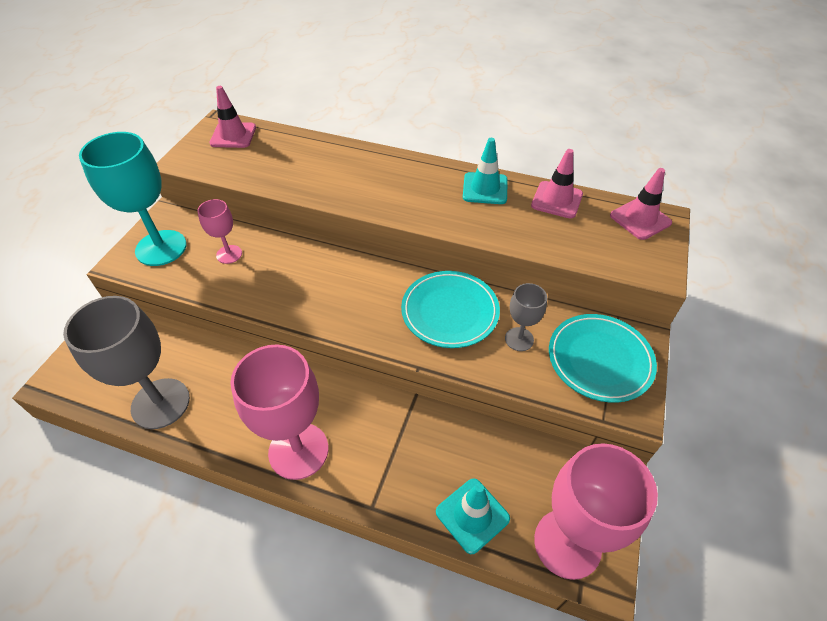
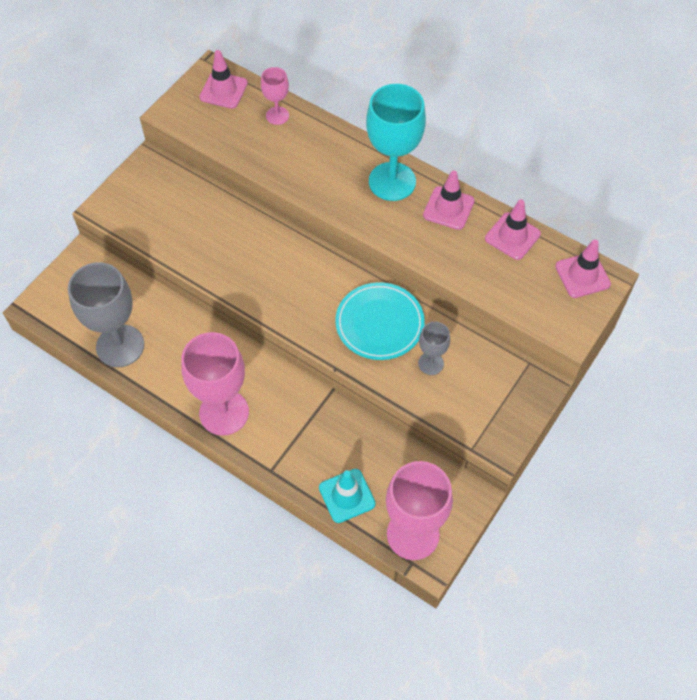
camera: 15 degrees right, 10 degrees up
(161, 248) = (139, 200): turquoise goblet -> turquoise goblet (392, 181)
(229, 254) = (198, 220): pink goblet -> pink goblet (277, 115)
(485, 188) = (448, 208): turquoise traffic cone -> pink traffic cone
(599, 360) = (493, 398): turquoise plate -> none

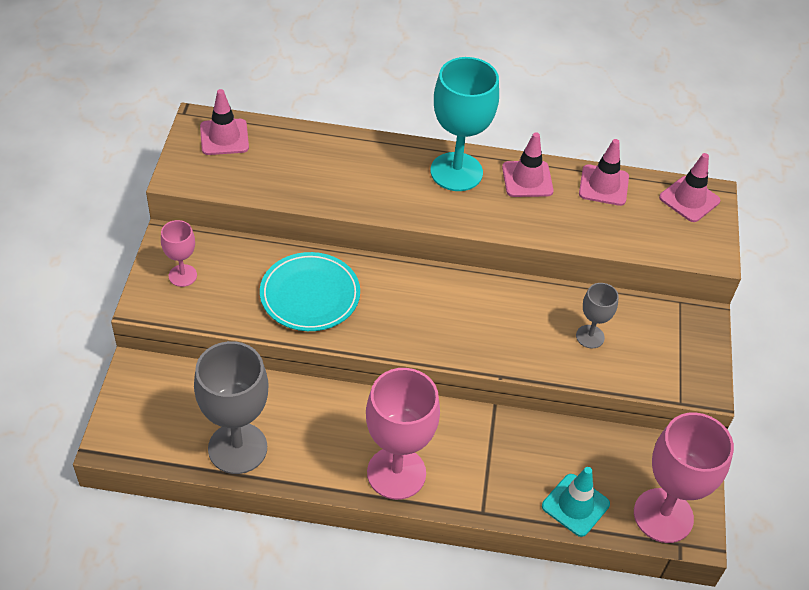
camera: 30 degrees left, 10 degrees down
(277, 115) = (298, 145): pink goblet -> pink goblet (182, 275)
(379, 323) = (516, 317): turquoise plate -> turquoise plate (310, 295)

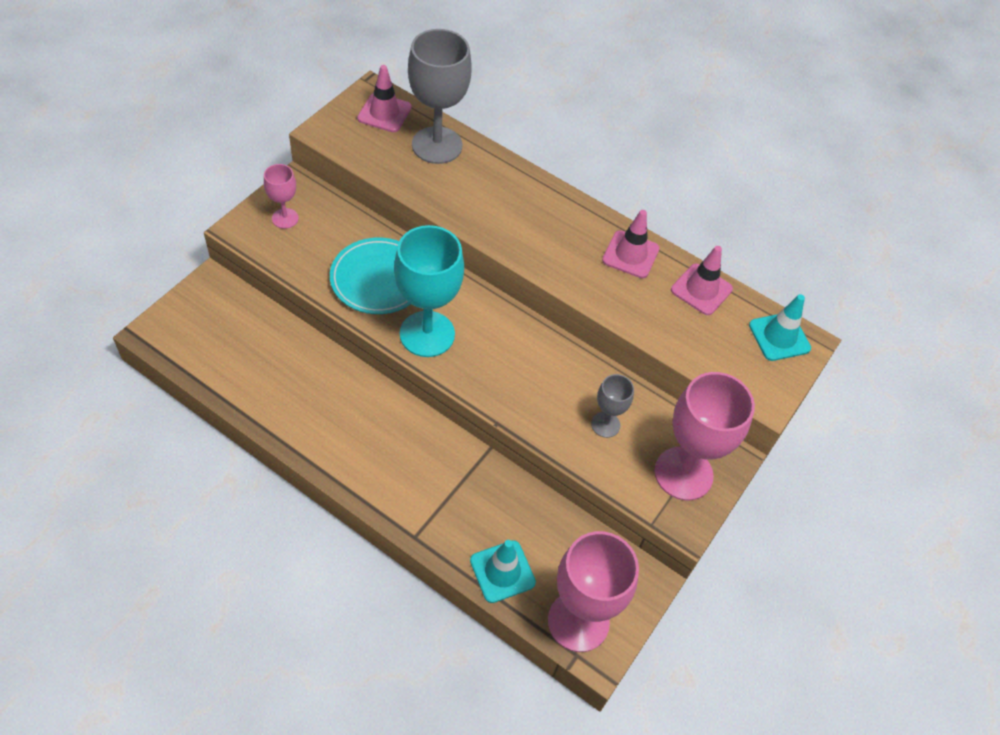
camera: 25 degrees right, 5 degrees up
(237, 448) = (247, 384): grey goblet -> grey goblet (437, 145)
(396, 473) = (363, 467): pink goblet -> pink goblet (683, 473)
(456, 172) = (568, 222): turquoise goblet -> turquoise goblet (427, 334)
(689, 199) = (779, 337): pink traffic cone -> turquoise traffic cone

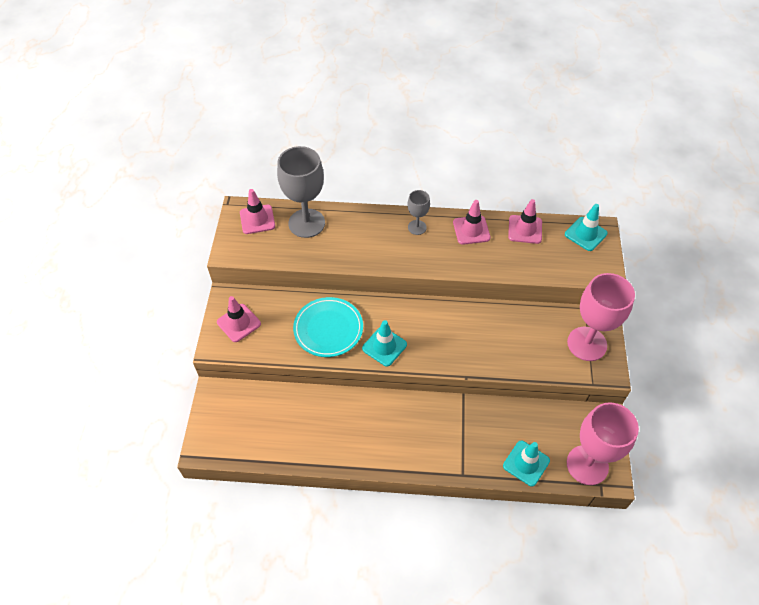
camera: 25 degrees left, 0 degrees up
(285, 218) = (239, 323): pink goblet -> pink traffic cone
(427, 334) = (384, 346): turquoise goblet -> turquoise traffic cone
(605, 424) = (525, 341): grey goblet -> grey goblet (417, 227)

